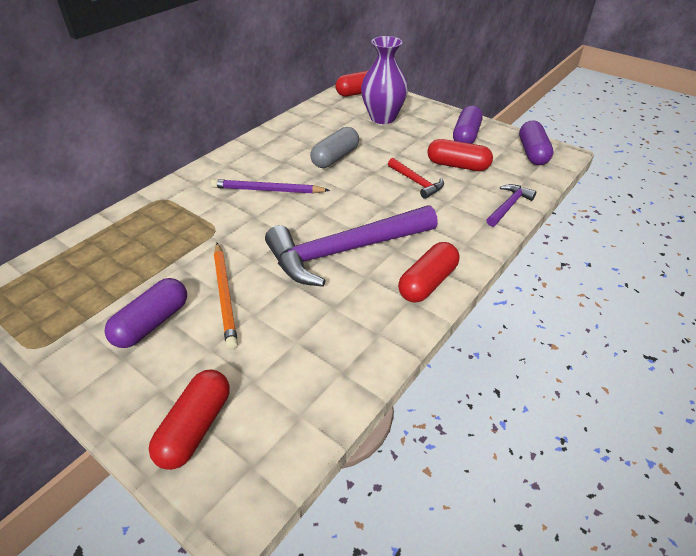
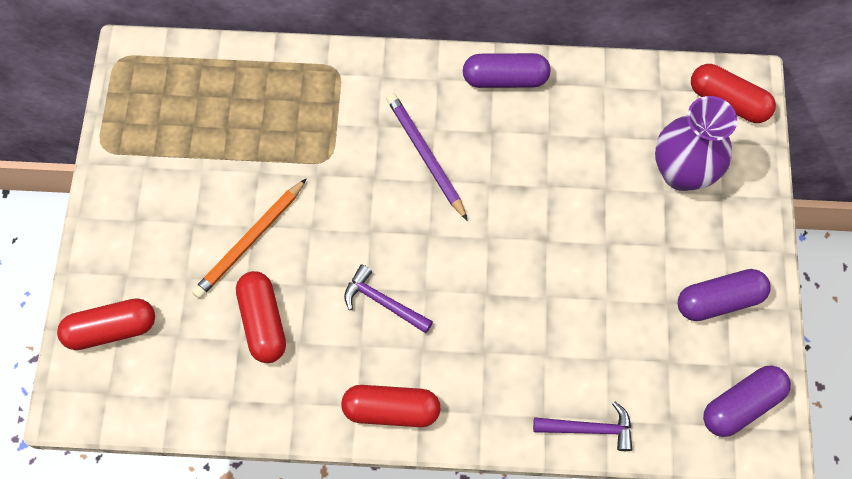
camera: 55 degrees right, 25 degrees up
(152, 323) = (181, 209): purple capsule -> purple capsule (505, 78)
(335, 157) = (542, 179): grey capsule -> none
(345, 251) = (383, 302): purple hammer -> purple hammer, size x0.46
(416, 182) = (560, 300): red hammer -> none
(457, 165) = (635, 327): red capsule -> red capsule (263, 322)

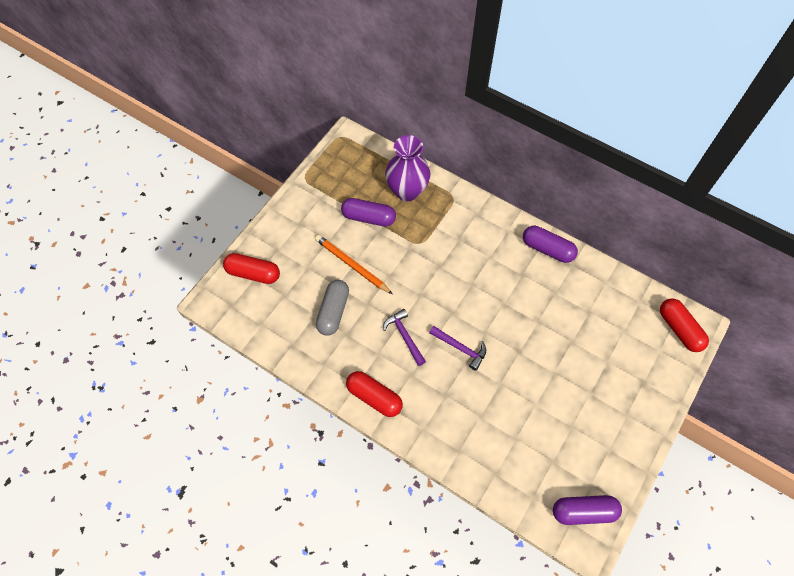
camera: 30 degrees right, 5 degrees down
(250, 240) = (352, 265): orange pencil -> orange pencil turned 60 degrees clockwise
(263, 322) = (333, 311): red capsule -> grey capsule
(425, 156) = (476, 269): purple pencil -> none
(589, 429) = (481, 472): purple hammer -> purple hammer (460, 348)
(681, 172) = (625, 355): purple vase -> purple vase (407, 191)
(719, 300) = (605, 442): purple capsule -> purple capsule (368, 217)

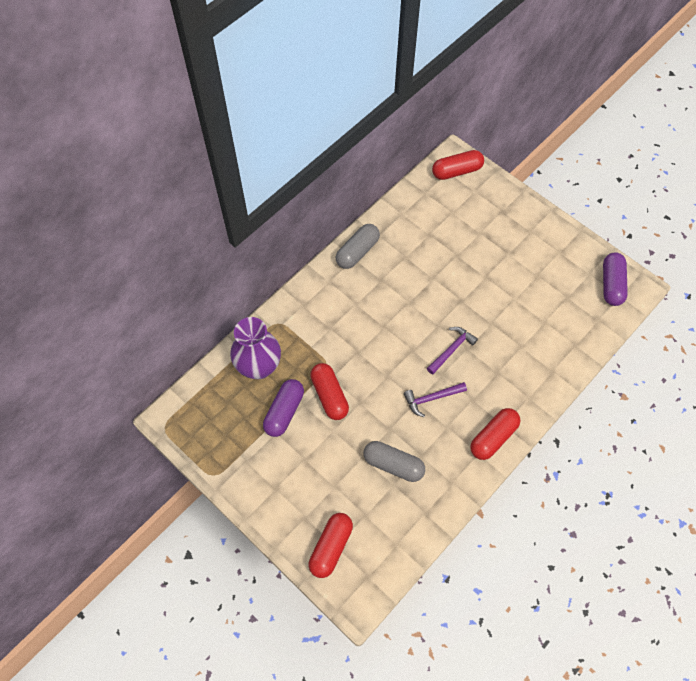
camera: 80 degrees left, 0 degrees up
(352, 265) = (340, 438): orange pencil -> none
(390, 250) = (329, 395): none -> red capsule
(547, 249) = (357, 252): purple capsule -> grey capsule

